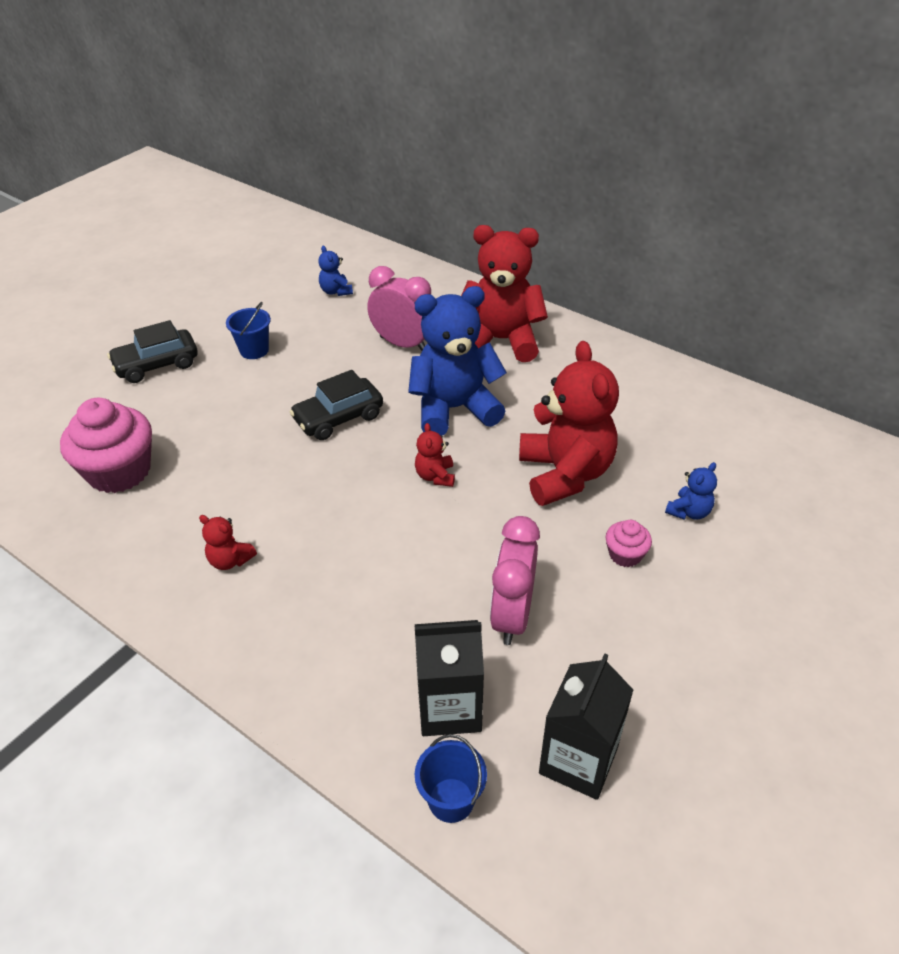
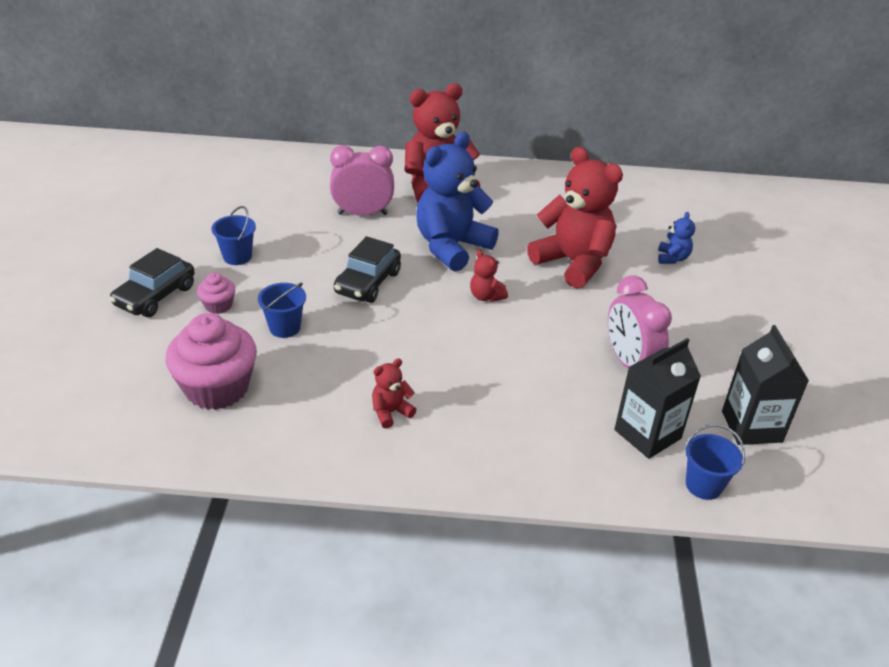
camera: 35 degrees left, 5 degrees down
(225, 435) = (285, 327): none -> blue bucket
(230, 560) = (391, 412): red teddy bear -> red teddy bear turned 150 degrees clockwise
(336, 291) = (261, 191): blue teddy bear -> none
(625, 554) = (660, 298): pink cupcake -> pink cupcake (218, 305)

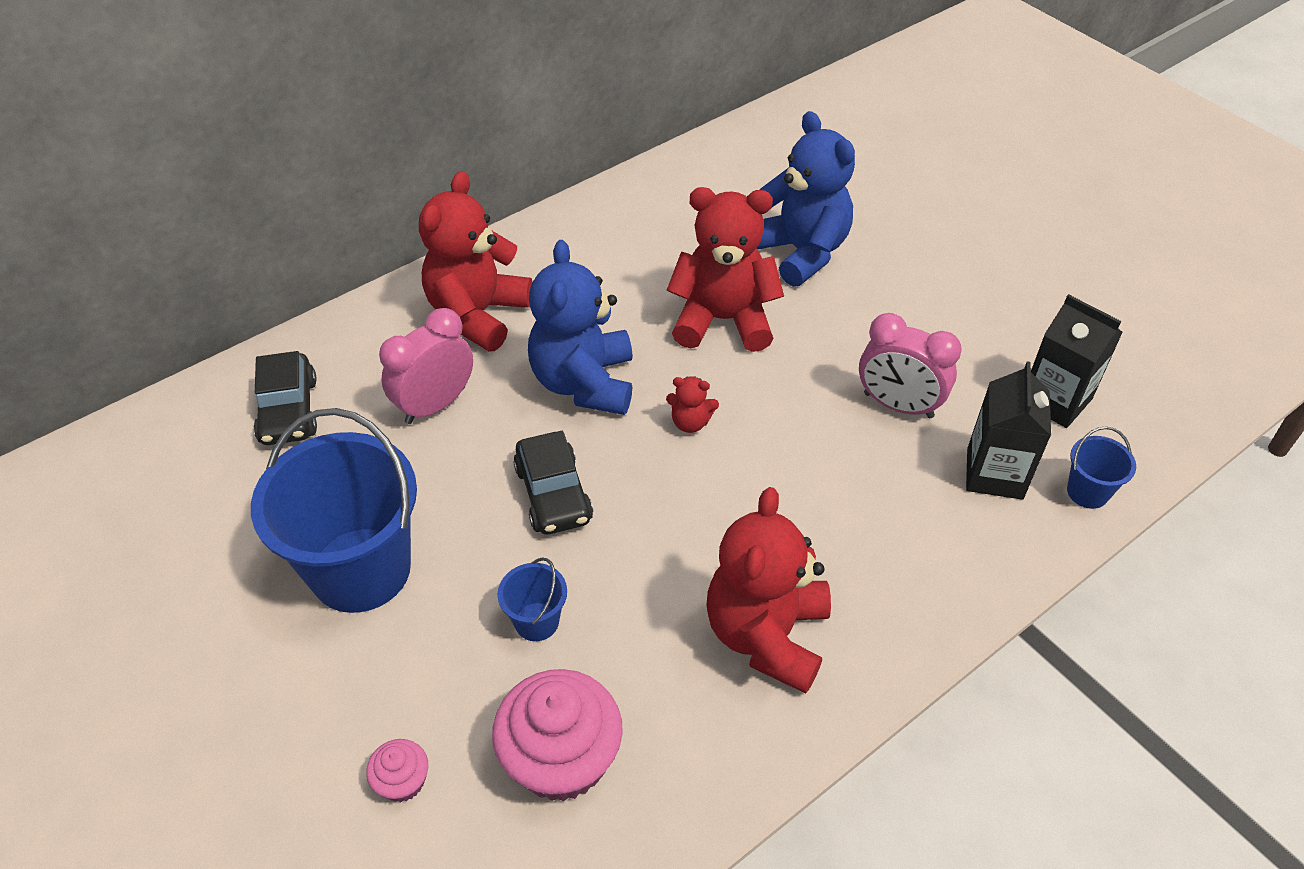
camera: 40 degrees left, 10 degrees up
(155, 296) = (329, 701): black car -> black car (288, 411)
(218, 305) = (424, 653): pink cupcake -> pink cupcake (402, 781)
(237, 256) = (360, 570): blue bucket -> blue bucket, size x2.31
(391, 412) = (766, 635): red teddy bear -> red teddy bear, size x2.31
(672, 258) = (801, 252): blue teddy bear -> blue teddy bear, size x2.31

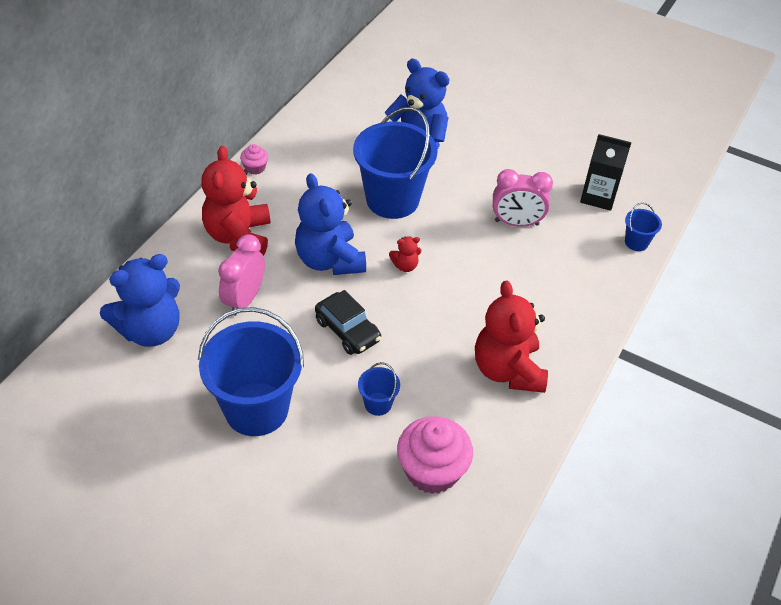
camera: 25 degrees left, 0 degrees up
(288, 411) = (150, 330): black car -> blue teddy bear
(402, 781) = (351, 513): pink cupcake -> pink cupcake (255, 168)
(723, 320) = (392, 199): red teddy bear -> blue bucket
(994, 473) = (585, 246): black carton -> none

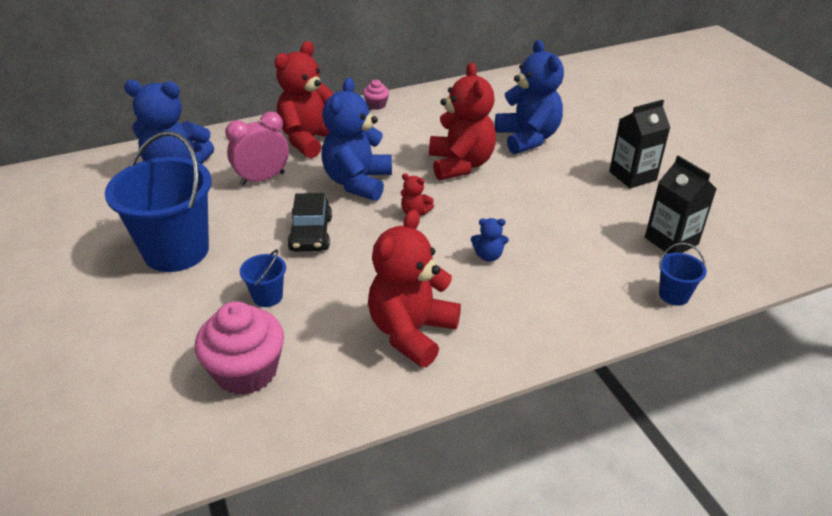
camera: 40 degrees right, 10 degrees down
(392, 199) = (460, 165): blue bucket -> red teddy bear
(496, 276) = (488, 256): none -> blue teddy bear
(516, 223) = (557, 226): pink clock -> none
(525, 147) = (632, 176): none -> black carton

